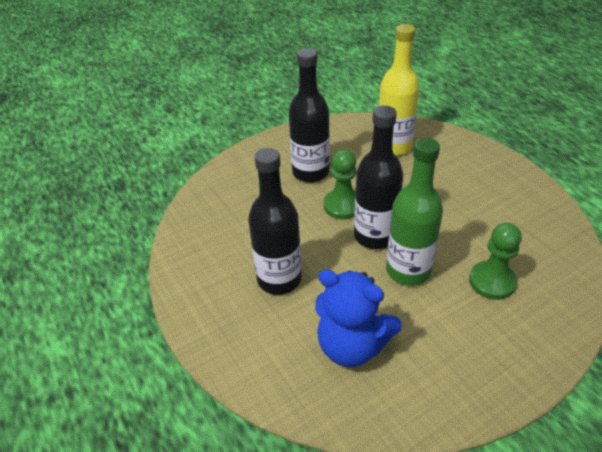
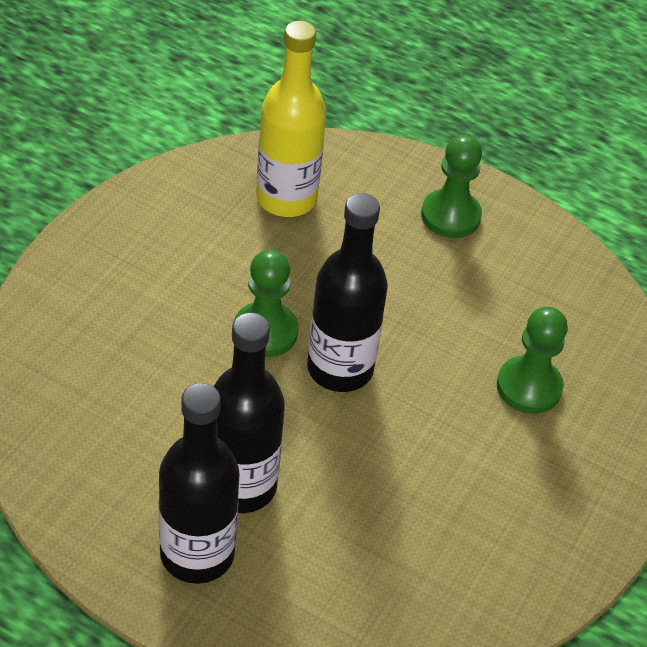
camera: 35 degrees left, 5 degrees up
(310, 172) = (180, 286): black bottle -> black bottle (197, 554)
(352, 345) = (396, 545): blue teddy bear -> none
(408, 270) = (414, 408): green bottle -> none
(487, 176) = (450, 216): none -> green pawn

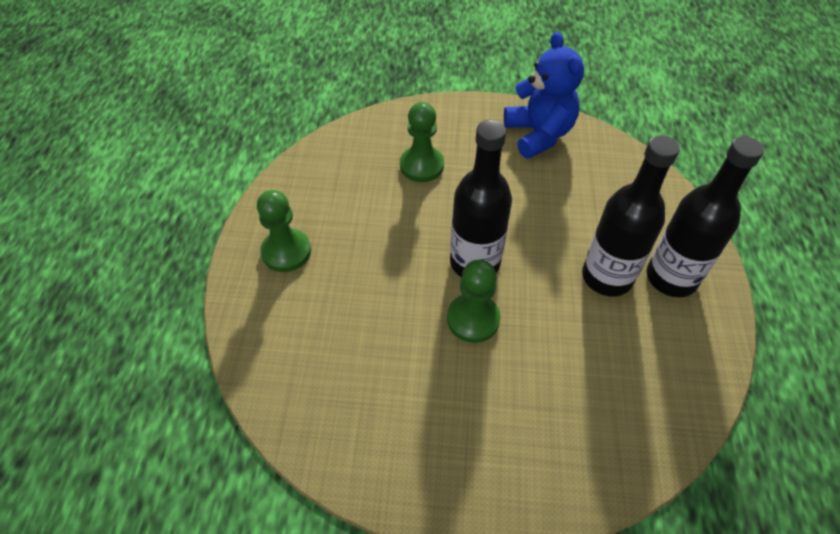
camera: 110 degrees left, 5 degrees up
(286, 198) = (324, 366): yellow bottle -> none
(528, 552) = (539, 134): none -> blue teddy bear

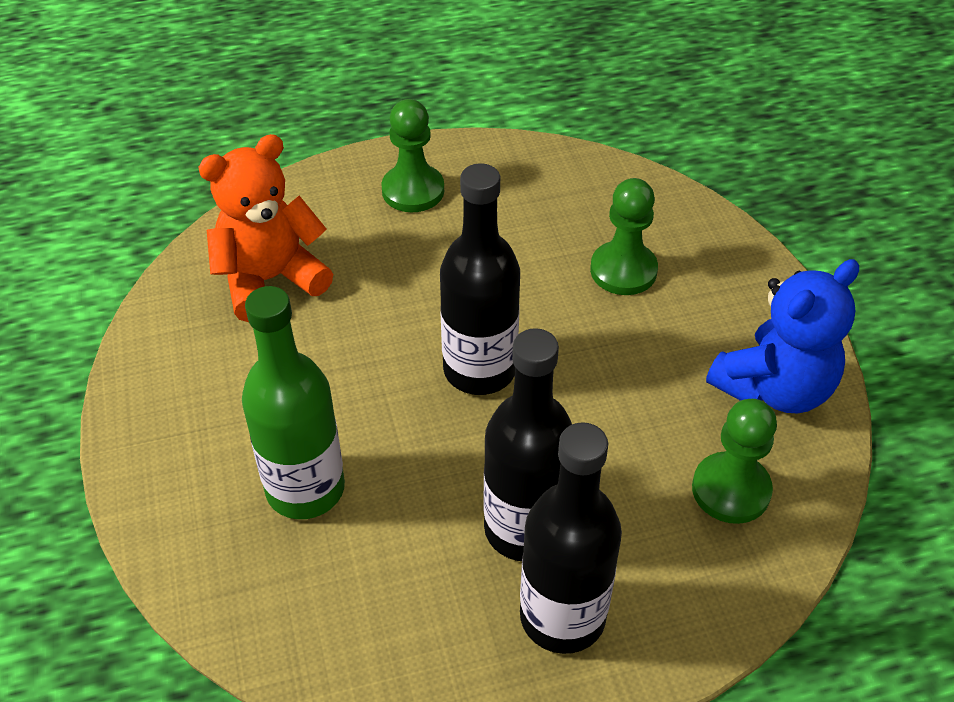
camera: 70 degrees right, 5 degrees down
(332, 368) = (270, 280): none -> orange teddy bear
(473, 319) = (387, 390): green pawn -> green pawn (731, 490)
(544, 391) = (305, 489): none -> green bottle

